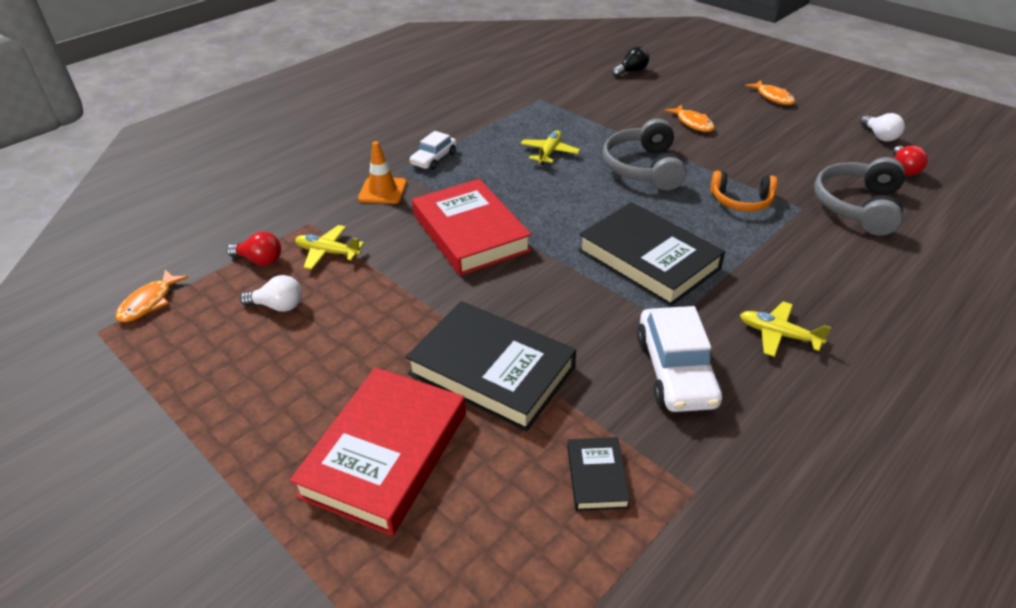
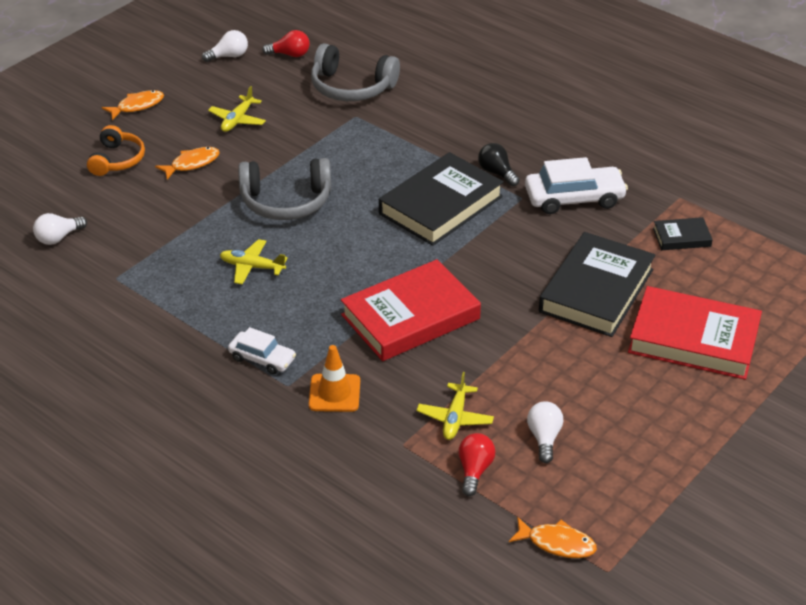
camera: 95 degrees left, 0 degrees up
(588, 77) = (58, 238): none -> white light bulb
(631, 71) = (49, 202): black light bulb -> black light bulb (497, 173)
(741, 201) = (345, 147): orange headphones -> orange headphones (117, 160)
(778, 334) = (525, 148): yellow plane -> yellow plane (237, 120)

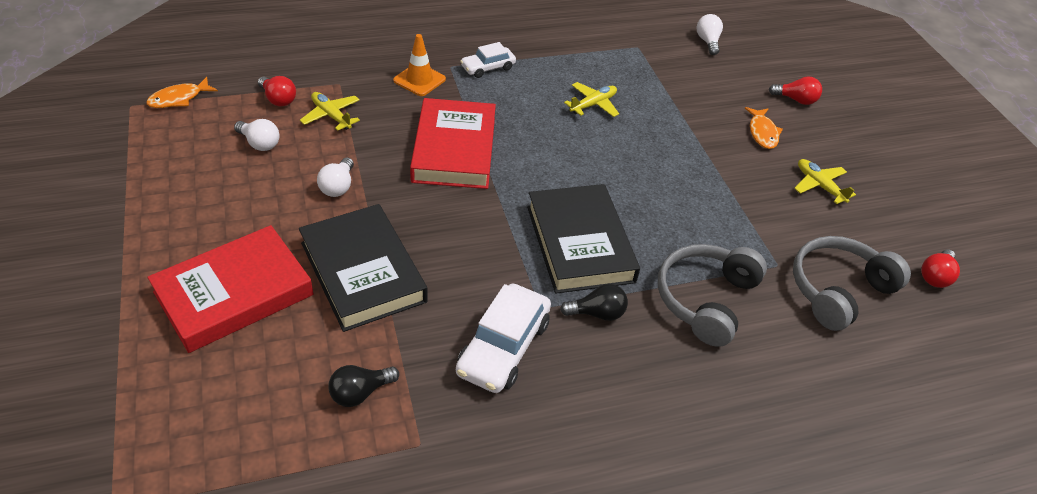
camera: 120 degrees right, 5 degrees up
(117, 160) = (796, 100): orange headphones -> red light bulb
(137, 106) = (880, 140): orange fish -> none
(229, 56) = (951, 231): white light bulb -> white light bulb (338, 186)
(286, 201) = (665, 157): grey headphones -> grey headphones (706, 300)
(681, 237) = (360, 393): black book -> black light bulb

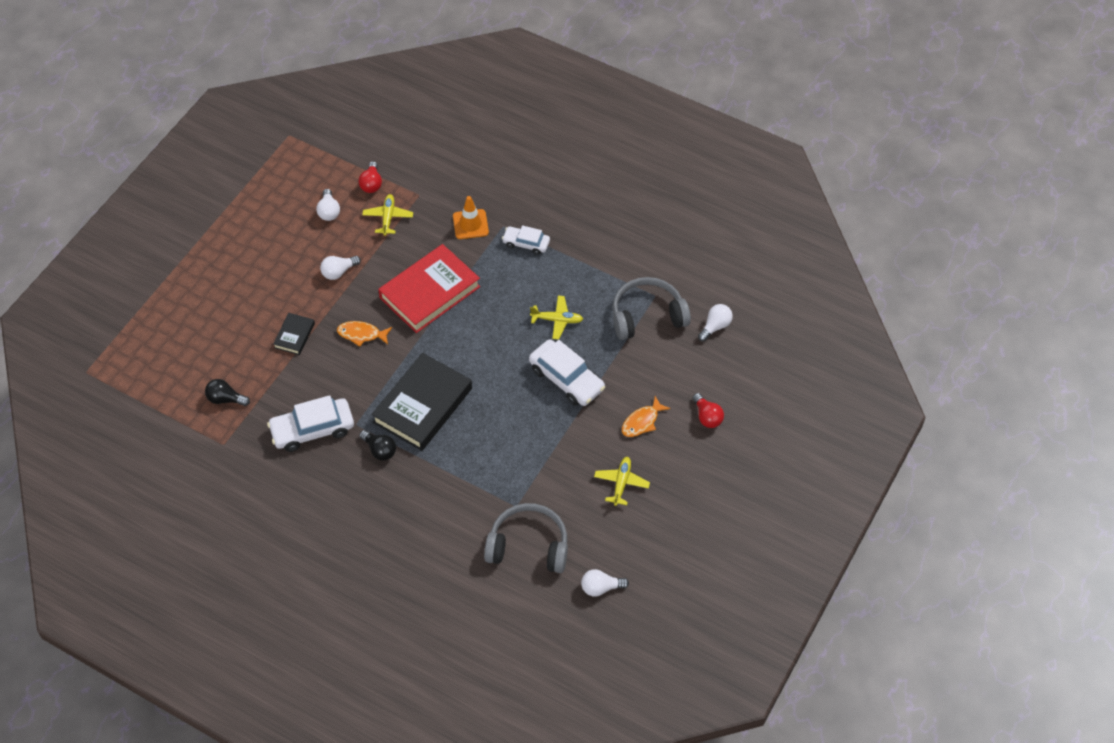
camera: 50 degrees right, 10 degrees up
(179, 99) = (318, 147): orange fish -> orange fish (361, 334)
(234, 293) = (225, 302): red book -> none
(363, 272) = (294, 335): black book -> black book, size x0.47
(664, 140) = (566, 379): none -> white car
(706, 300) = (446, 490): grey headphones -> grey headphones (647, 316)
(935, 276) = (601, 588): red light bulb -> white light bulb

